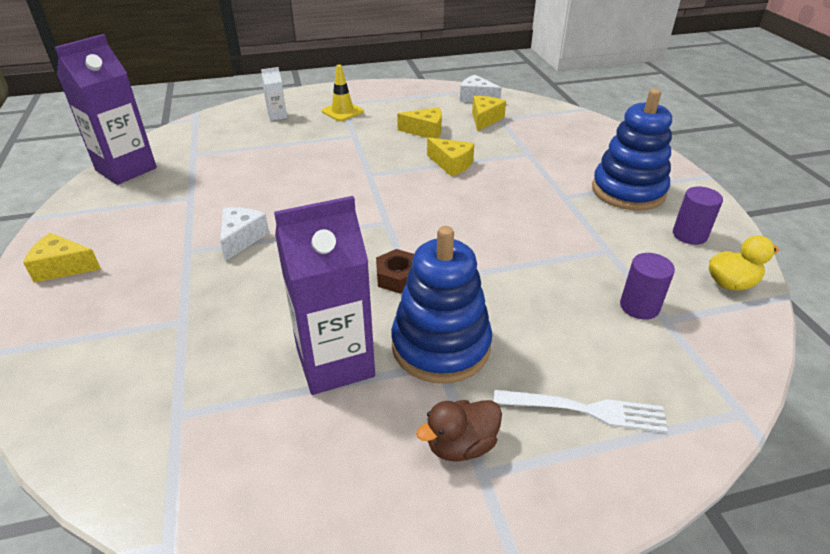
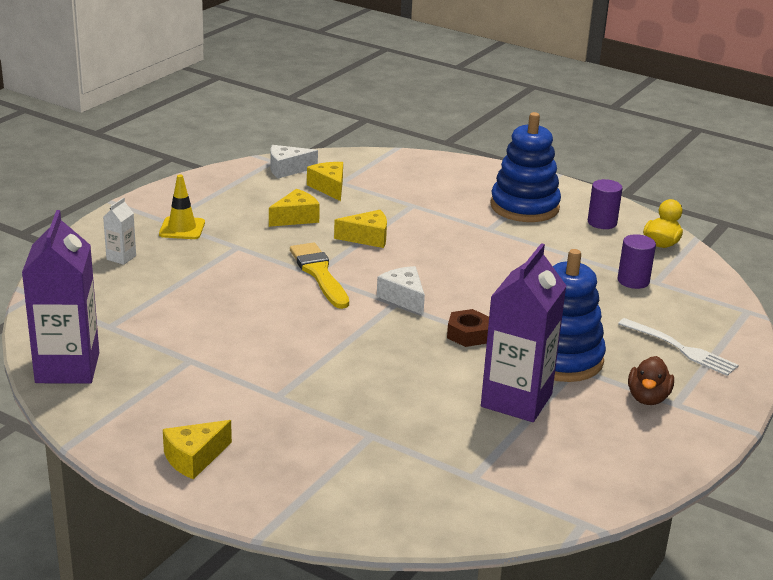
camera: 45 degrees left, 10 degrees down
(241, 238) = (304, 366): white cheese -> white cheese (403, 298)
(372, 176) = (319, 274): none -> yellow brush
(585, 410) = (680, 349): white fork -> white fork turned 75 degrees clockwise

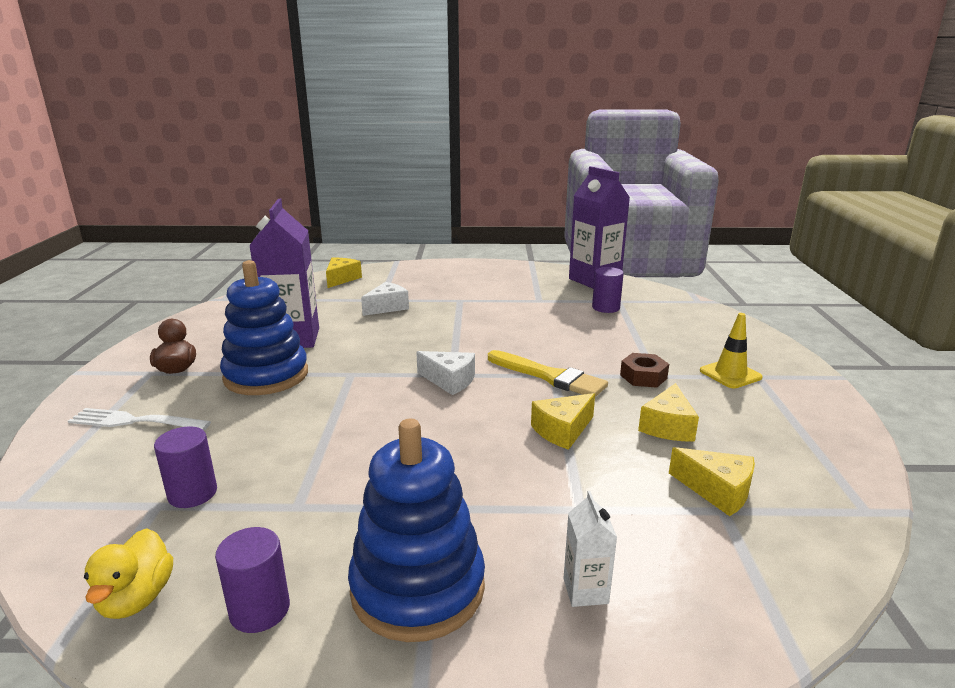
camera: 150 degrees right, 5 degrees down
(121, 257) = (711, 337): white carton -> white carton (585, 591)
(142, 322) = (605, 308): none -> purple cylinder
(194, 458) = (464, 271): yellow cheese -> yellow cheese (341, 279)
(287, 169) = (819, 501): white cheese -> white cheese (387, 307)
(468, 334) = (363, 369): brown nut -> brown nut (643, 377)

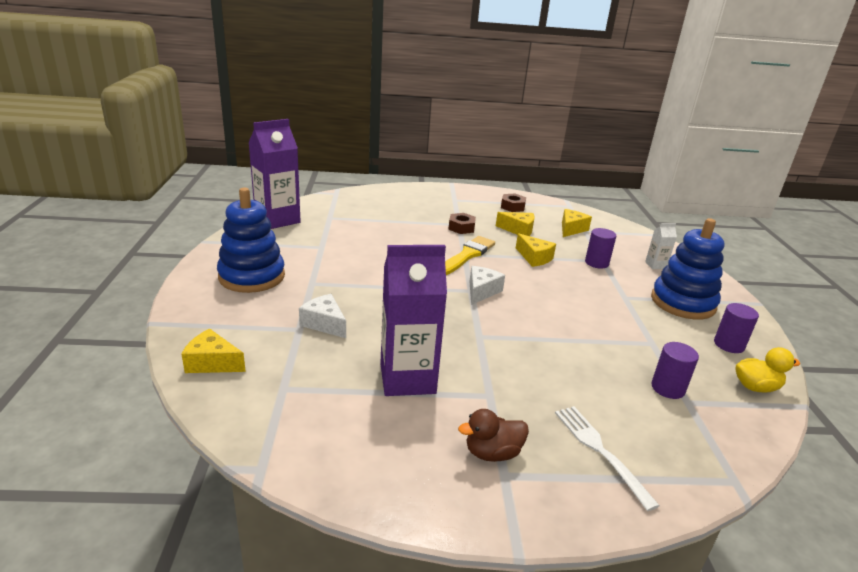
camera: 95 degrees left, 5 degrees up
(135, 421) = (600, 451): white fork -> white fork turned 150 degrees clockwise
(266, 375) = (493, 383): blue stacking toy -> blue stacking toy (252, 276)
(605, 308) = (344, 223): purple cylinder -> purple cylinder (596, 263)
(730, 374) = (453, 205): yellow traffic cone -> none
(780, 430) = (512, 207): none -> brown nut

